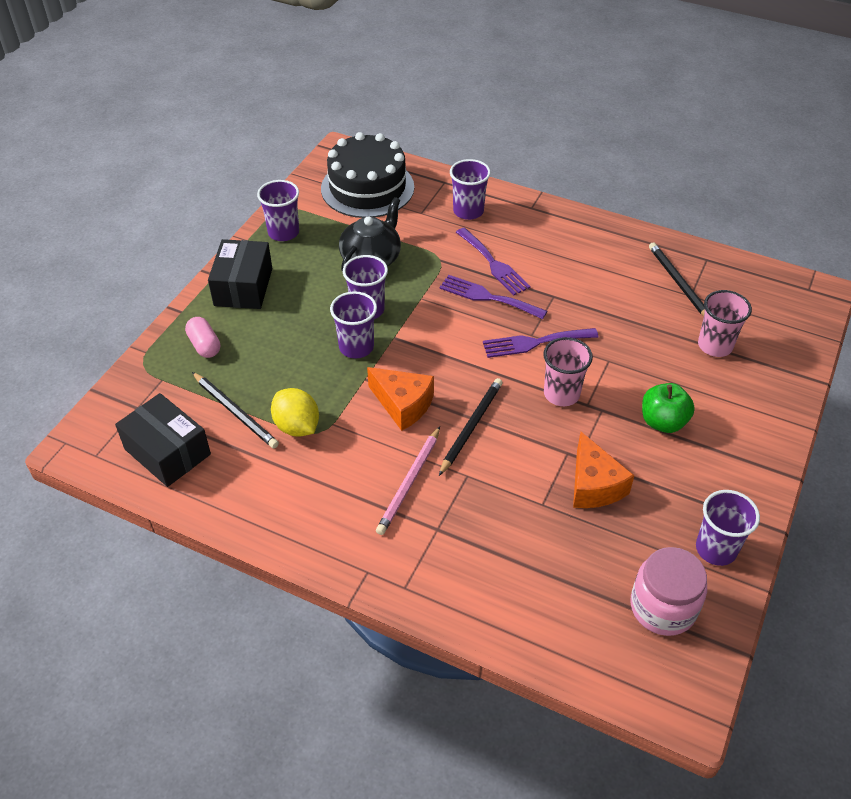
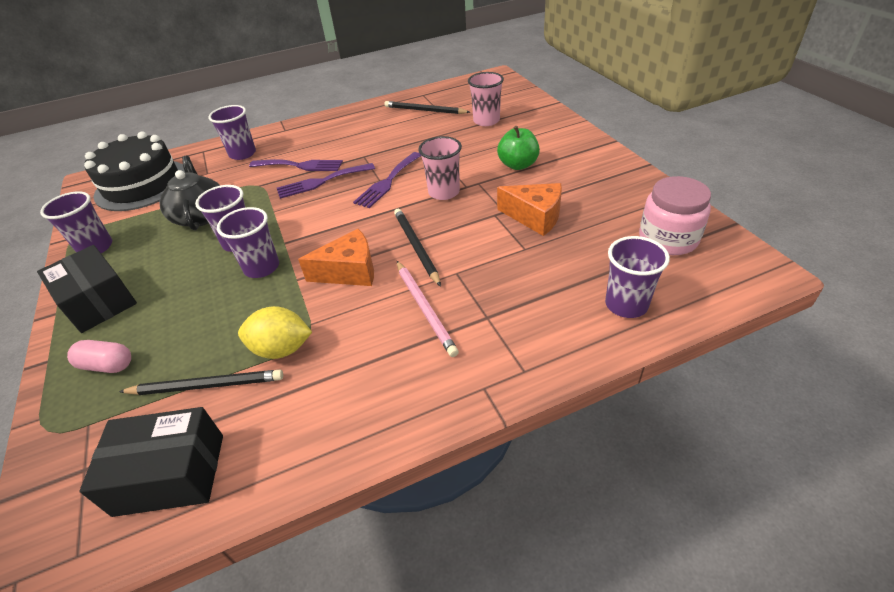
camera: 45 degrees left, 5 degrees down
(716, 549) = (639, 194): purple cup -> purple cup (626, 304)

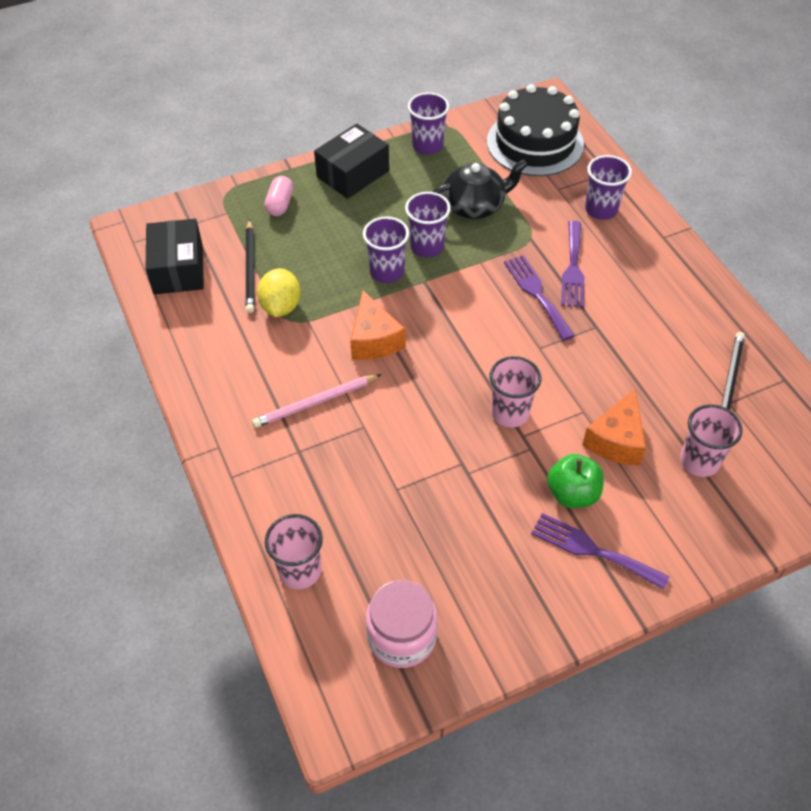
camera: 85 degrees right, 10 degrees up
(387, 182) = (534, 356): purple fork -> purple fork (592, 550)
(416, 247) = (407, 391): black pencil -> none
(535, 217) = (454, 503): orange cheese -> orange cheese (616, 440)
(626, 304) = (300, 571): purple cup -> pink cup

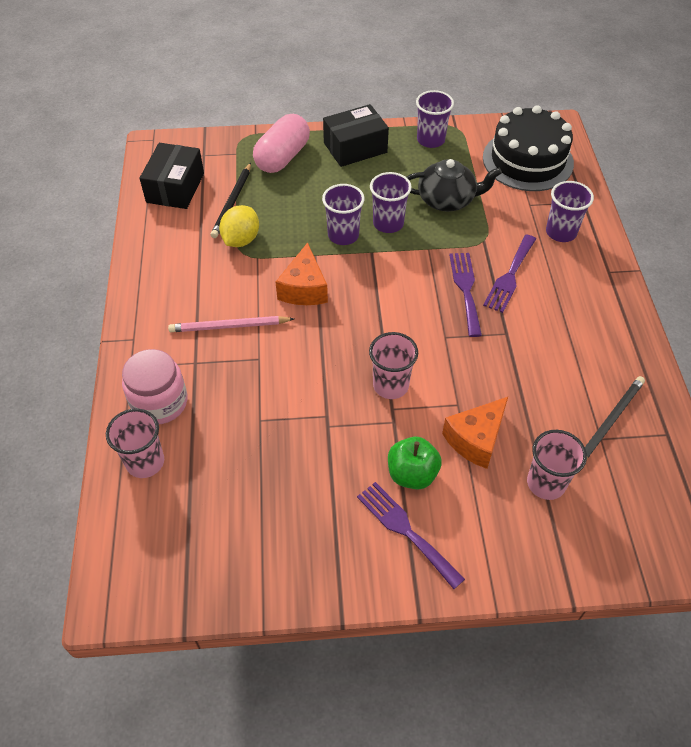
camera: 20 degrees right, 0 degrees up
(280, 204) = (282, 157): pink capsule -> pink capsule, size x1.76
(402, 637) = (200, 548): pink jar -> pink jar (159, 402)

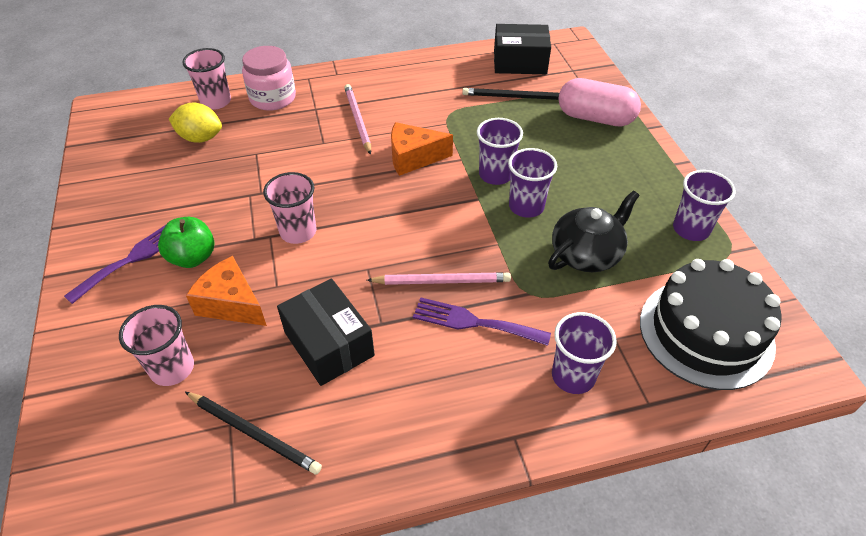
camera: 80 degrees right, 5 degrees down
(241, 240) = (466, 110): yellow lemon -> yellow lemon (200, 138)
(355, 148) = (639, 167): black box -> black box (328, 344)
(447, 200) = (586, 253): black teapot -> black teapot turned 120 degrees counterclockwise
(465, 289) = (442, 281): purple fork -> pink pencil

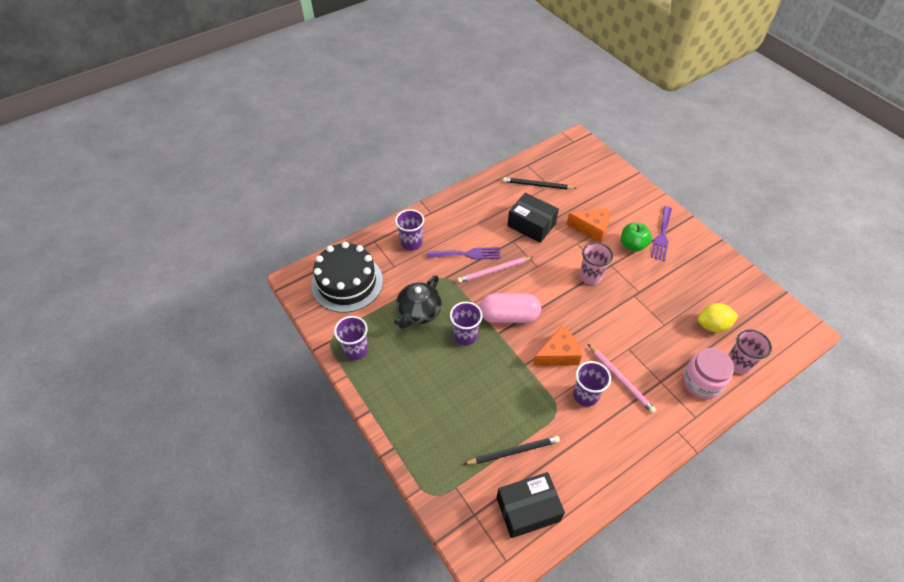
camera: 160 degrees right, 5 degrees up
(172, 368) = (591, 197): pink cup -> none
(495, 175) = (495, 357): purple cup -> purple cup (585, 395)
(595, 118) = (438, 446): pink capsule -> pink capsule (509, 316)

